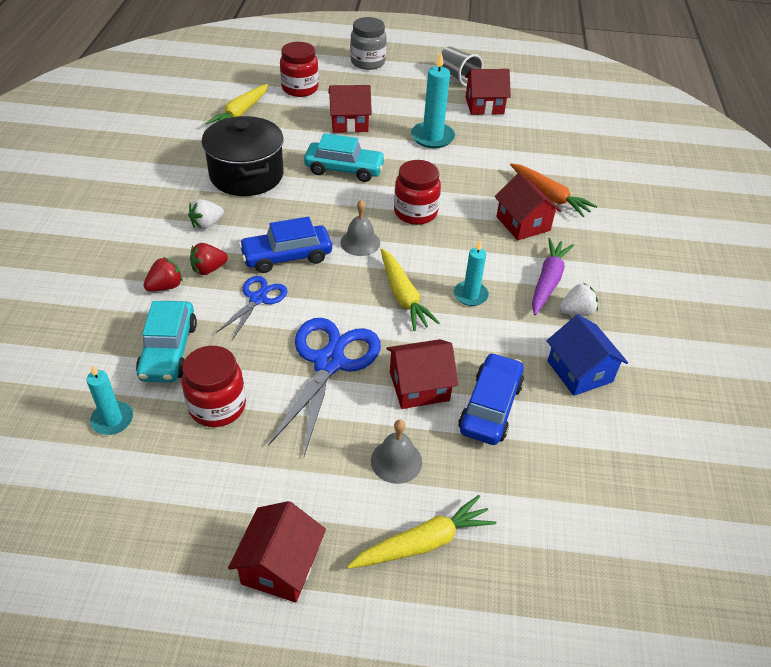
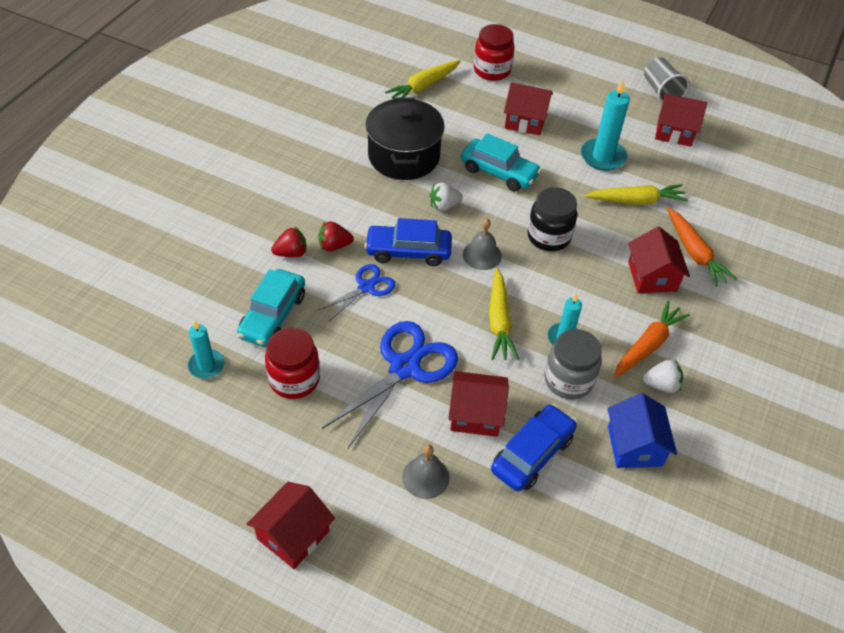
camera: 20 degrees right, 5 degrees up
(206, 224) = (349, 199): white strawberry -> white strawberry (444, 206)
(368, 62) = (573, 53): grey jar -> grey jar (568, 380)
(415, 212) = (548, 237): red jar -> black jar
(423, 542) = (418, 556): yellow carrot -> yellow carrot (636, 201)
(548, 281) = (648, 345): purple carrot -> orange carrot

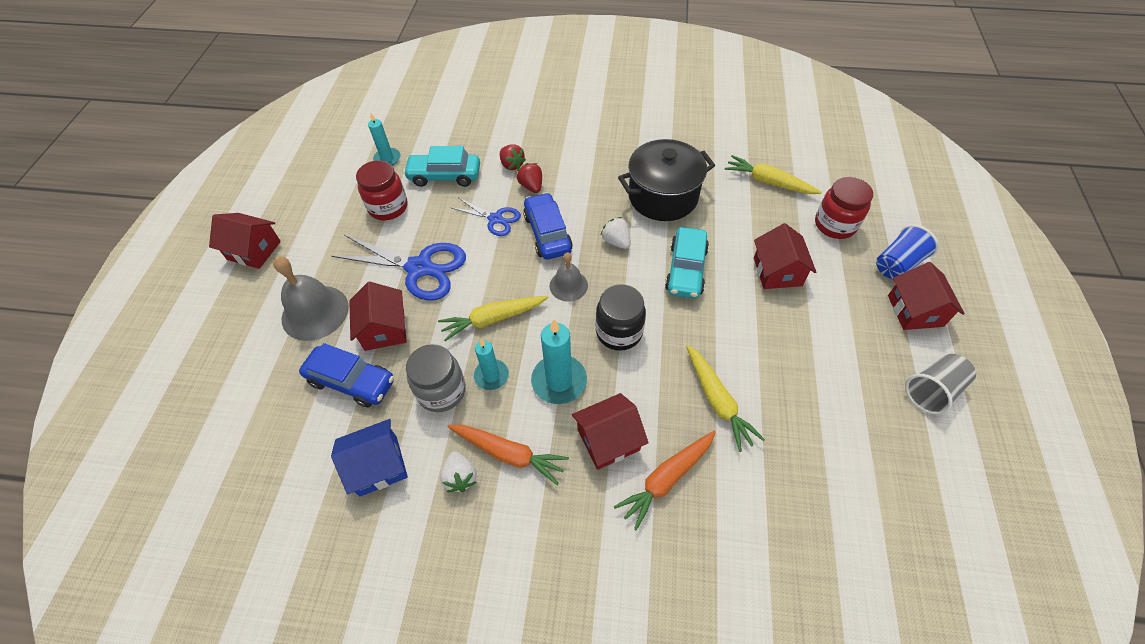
camera: 75 degrees right, 5 degrees up
(425, 477) = (315, 312): grey bell -> grey bell, size x1.67
(546, 57) = (897, 264): none -> blue cup
(602, 157) = (768, 353): turquoise candle -> turquoise candle (559, 381)
(674, 132) = (866, 420): red house -> red house (915, 311)

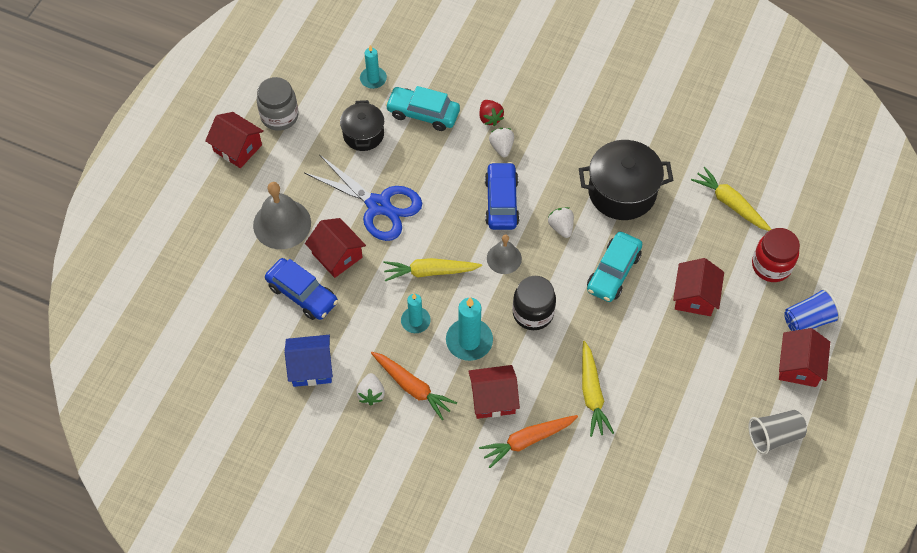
camera: 15 degrees right, 5 degrees up
(384, 329) = (337, 255): red house -> red house turned 45 degrees counterclockwise
(388, 207) = (363, 134): red jar -> black pot
(441, 391) = (372, 322): grey jar -> grey jar (279, 116)
(495, 219) = (458, 174): blue scissors -> none
(531, 186) = (501, 147): red strawberry -> white strawberry

